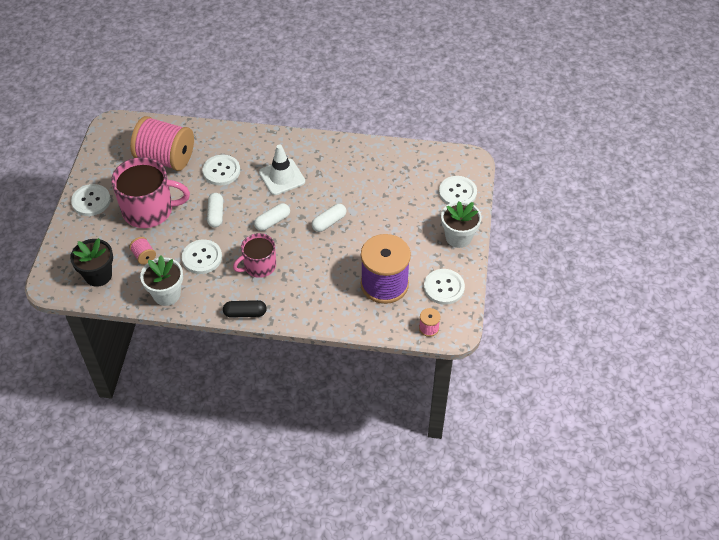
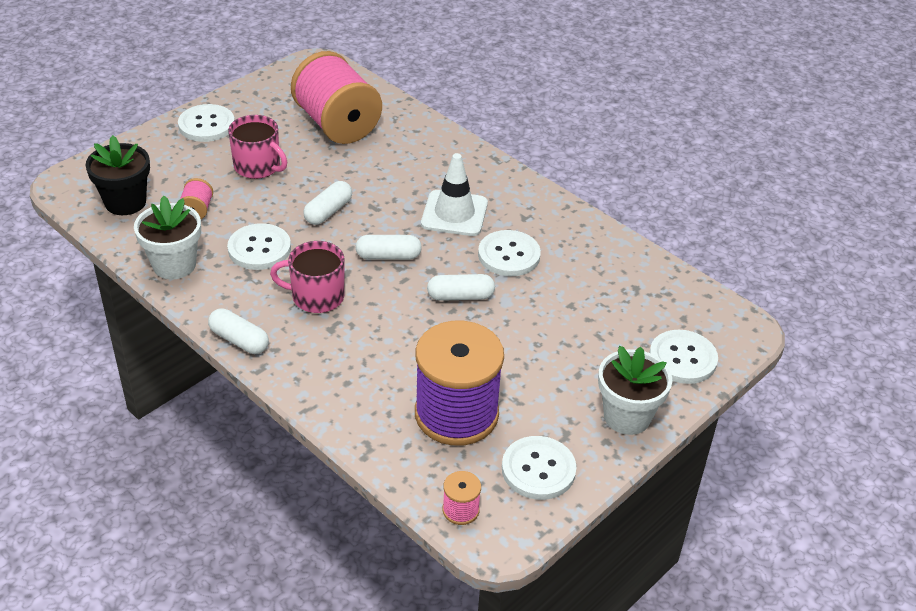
camera: 35 degrees right, 10 degrees down
(149, 210) = (258, 166): pink mug -> pink mug, size x0.61
(221, 171) = (387, 169): white button -> white button (509, 255)
(245, 313) = (239, 340): black capsule -> white capsule

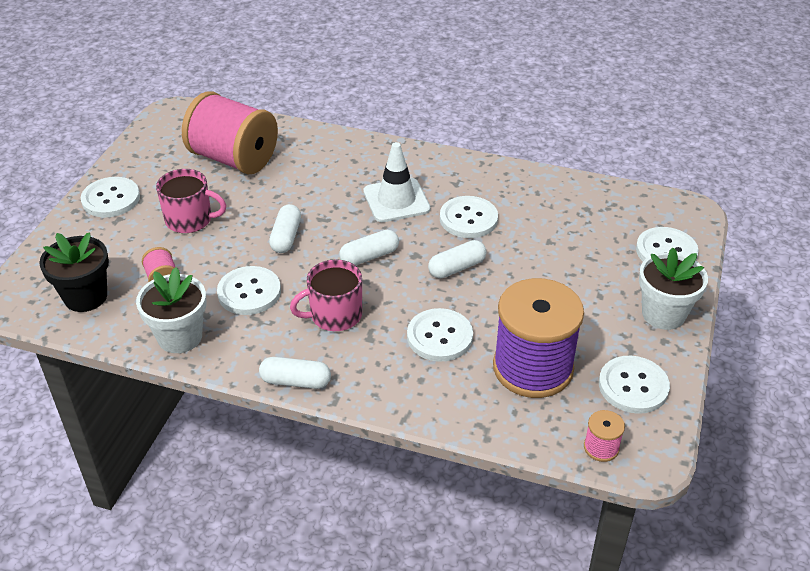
camera: 25 degrees left, 0 degrees up
(394, 352) = (439, 336): none -> white button

